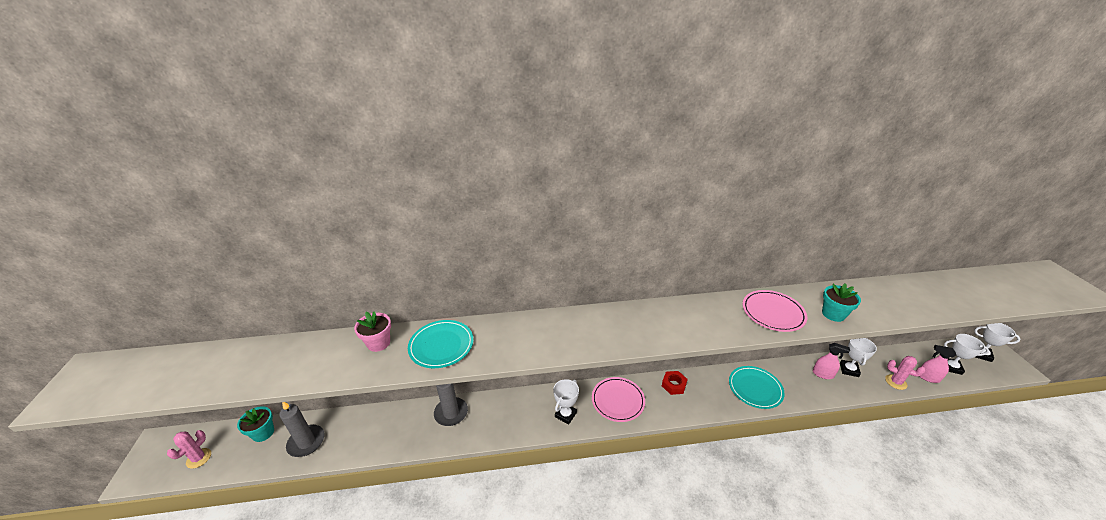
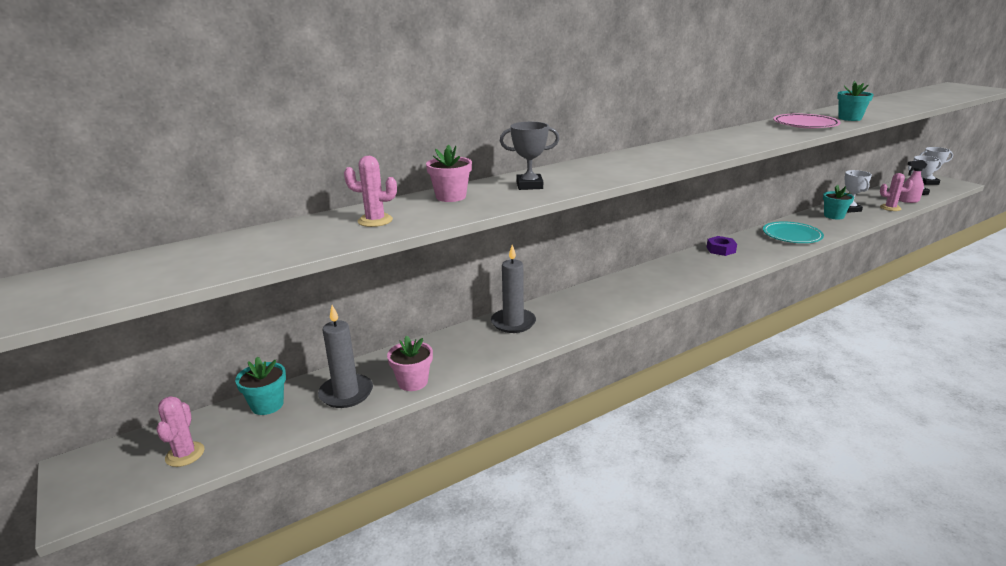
camera: 25 degrees left, 10 degrees down
(306, 360) = (375, 221): none -> pink cactus
(347, 449) = (413, 382): none -> pink flower pot
(441, 346) = (529, 185): turquoise plate -> grey trophy
(565, 415) = (642, 292): white trophy -> none
(618, 400) = (681, 271): pink plate -> none
(673, 385) = (721, 250): red nut -> purple nut
(823, 374) = (834, 216): pink spray bottle -> turquoise flower pot

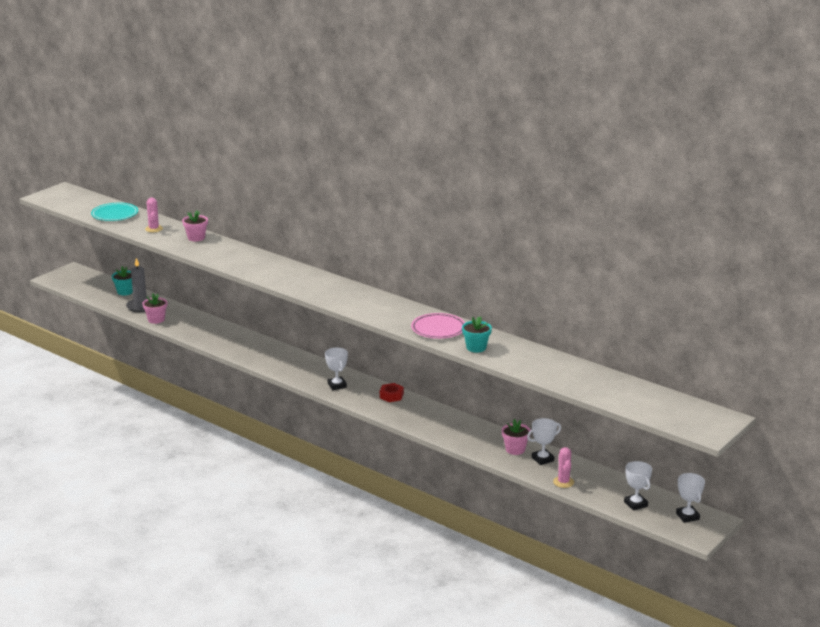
camera: 70 degrees right, 0 degrees up
(185, 454) = (85, 286): pink cactus -> none
(513, 323) = (231, 334): grey candle -> none
(529, 185) = (223, 253): grey trophy -> none
(690, 273) = (337, 385): none -> white trophy
(721, 250) = (391, 396): purple nut -> red nut
(792, 235) = (445, 427): turquoise plate -> turquoise plate (115, 214)
(834, 216) = (515, 449): turquoise flower pot -> pink flower pot
(908, 201) = (598, 495): pink spray bottle -> none

